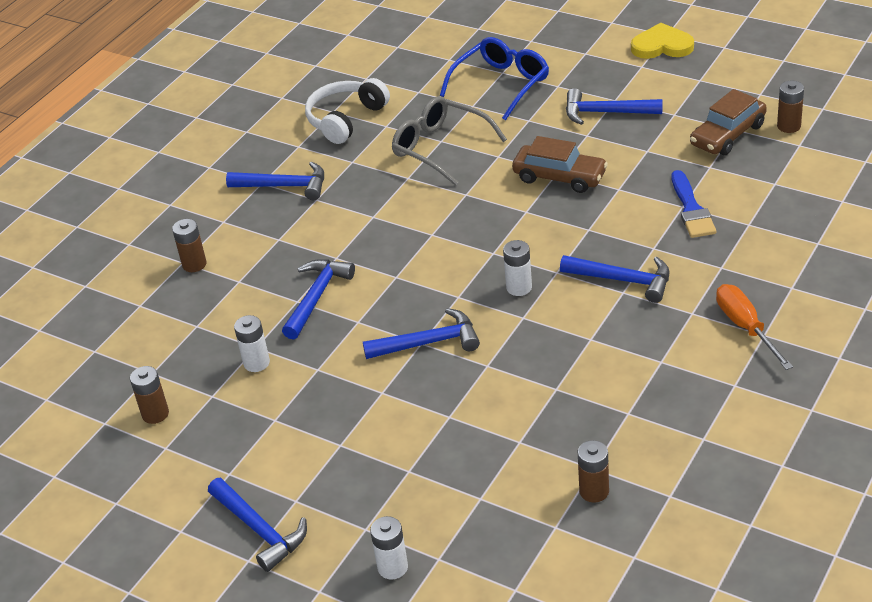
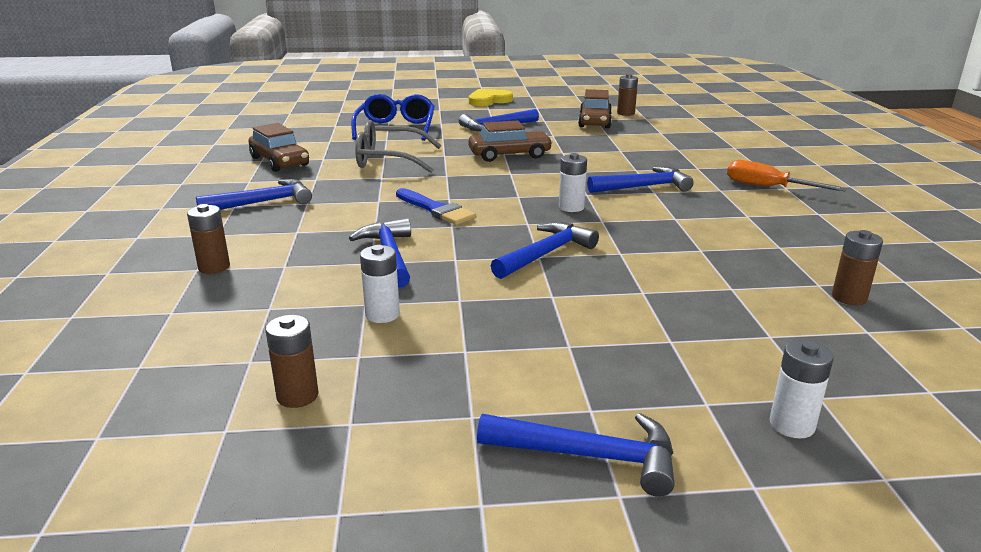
camera: 40 degrees left, 15 degrees down
(345, 119) = (279, 161): white headphones -> brown car
(691, 209) = (629, 150): blue brush -> blue brush (436, 209)

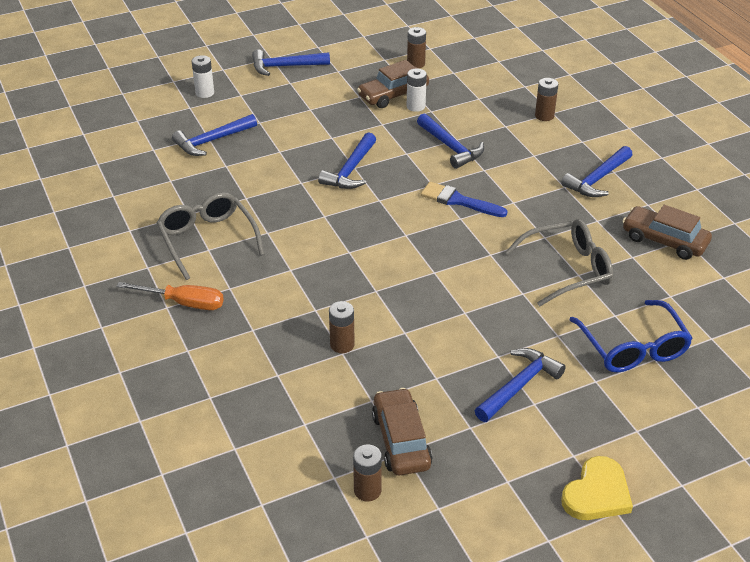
camera: 160 degrees right, 15 degrees up
(509, 155) = (456, 310): brown car -> brown car (393, 95)
(571, 207) = (354, 228): white battery -> none
(644, 187) = (301, 276): blue hammer -> blue hammer (212, 141)
(749, 222) = (207, 240): none -> grey glasses
(849, 297) = (155, 172): brown battery -> brown battery (342, 345)

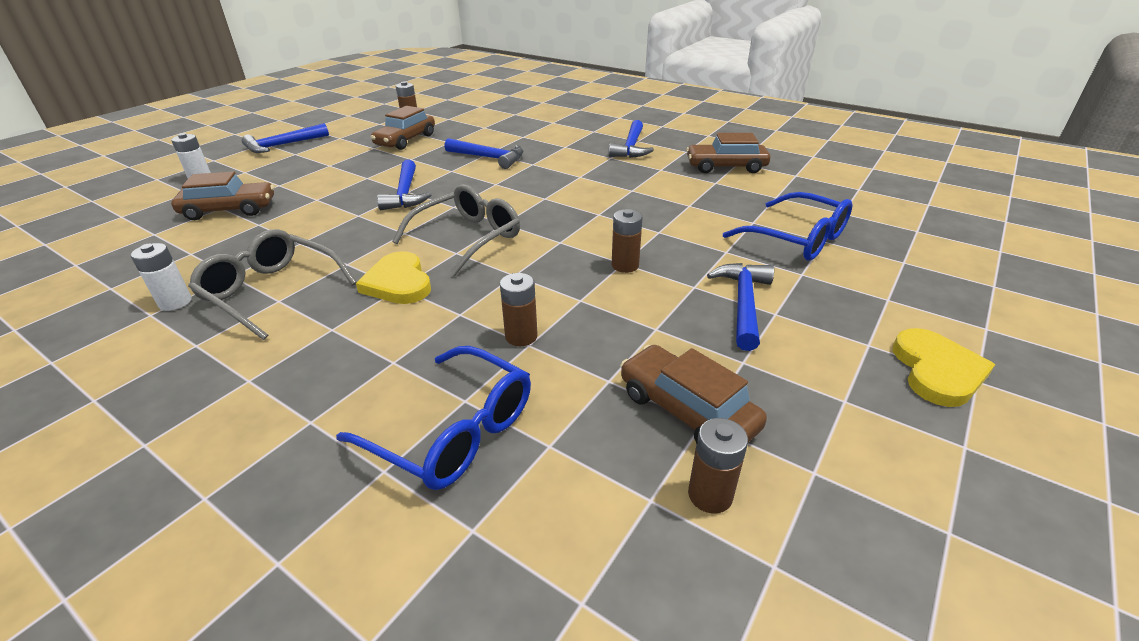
camera: 30 degrees left, 5 degrees down
(184, 303) = (273, 366): orange screwdriver -> none
(212, 141) = (229, 210): blue hammer -> brown car
(259, 391) = (453, 431): none -> blue glasses
(291, 265) = (398, 282): none -> yellow heart
(415, 106) = (433, 142): white battery -> white battery (175, 302)
(458, 201) = (531, 187): blue brush -> none
(544, 116) = (548, 125): brown battery -> brown battery (625, 265)
(568, 269) = (676, 204): grey glasses -> grey glasses (468, 238)

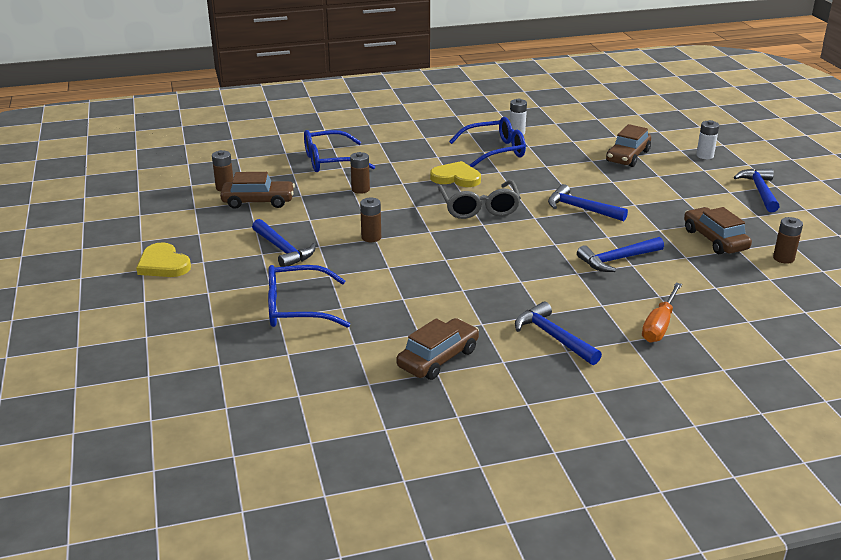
camera: 130 degrees right, 5 degrees down
(271, 291) = (495, 151): grey glasses -> blue glasses
(561, 128) = (659, 325): none -> orange screwdriver

